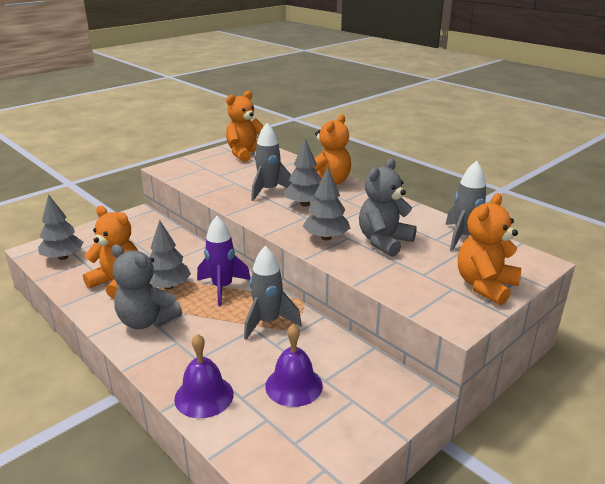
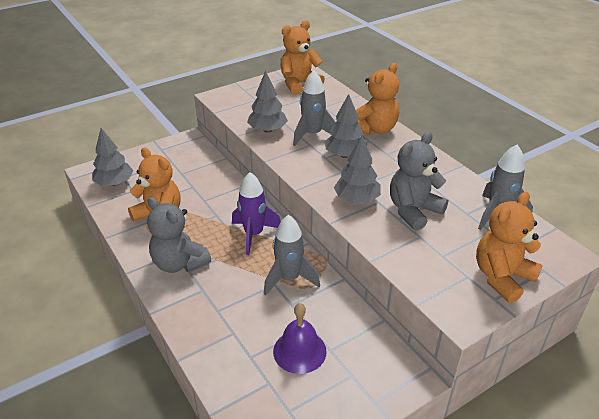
camera: 10 degrees right, 10 degrees up
(168, 286) = (204, 227): grey tree -> grey tree (267, 130)
(204, 396) = (217, 350): purple bell -> none

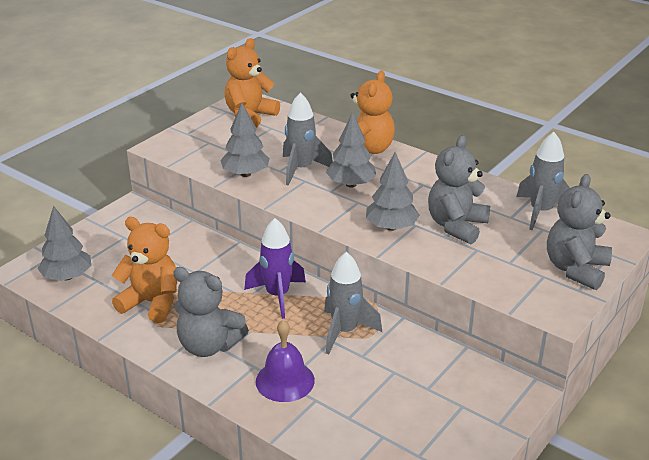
camera: 20 degrees left, 5 degrees down
(299, 351) = (397, 398): purple bell -> purple bell (285, 380)
(502, 277) = (575, 269): orange teddy bear -> grey teddy bear

